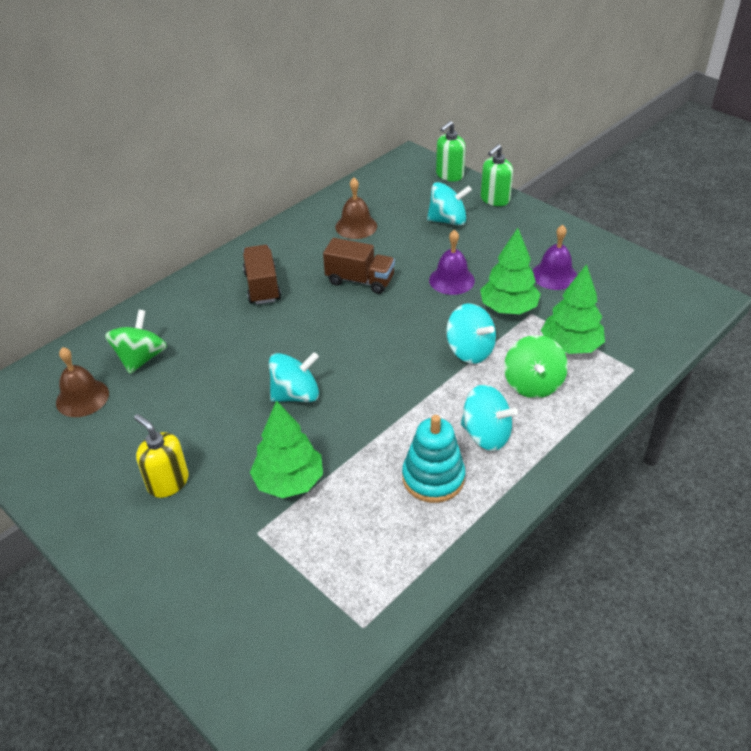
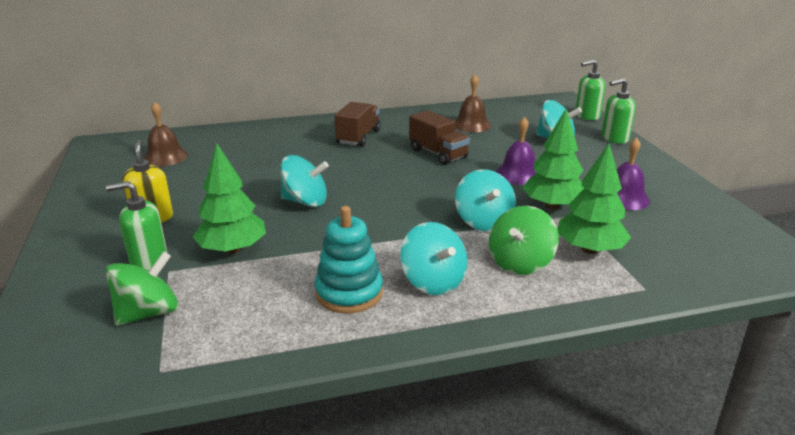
camera: 30 degrees right, 15 degrees down
(141, 358) = (228, 149): green spinning top -> green spinning top (148, 313)
(223, 531) = (148, 260): none -> green soap dispenser

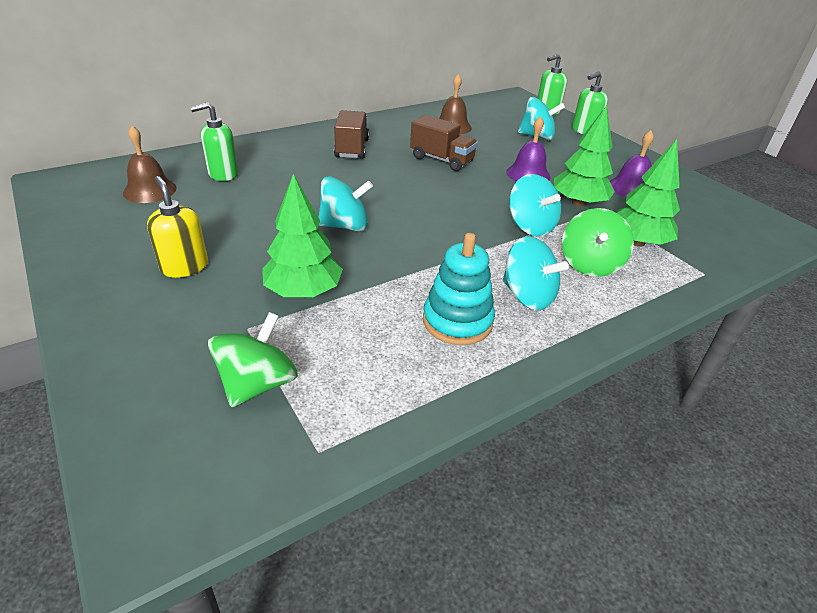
camera: 20 degrees left, 10 degrees up
(148, 260) = (214, 319): green soap dispenser -> green soap dispenser (223, 174)

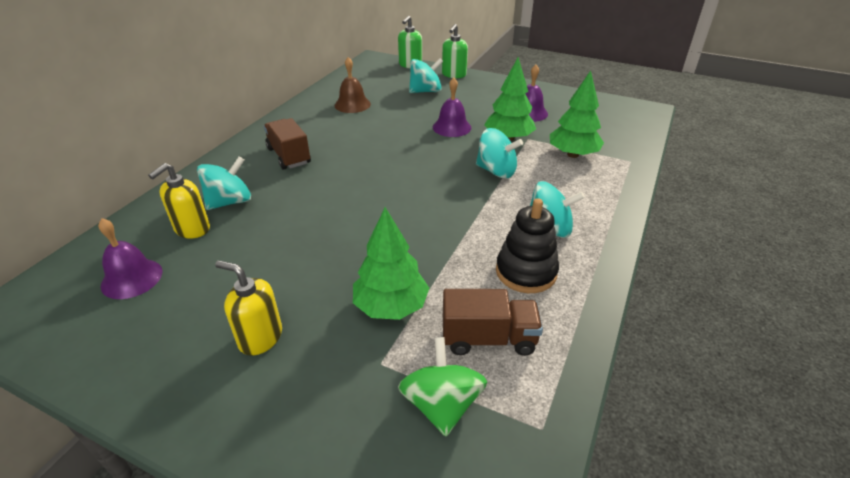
camera: 30 degrees left, 0 degrees up
(150, 190) = (132, 278): brown bell -> purple bell
(223, 174) = (192, 229): green soap dispenser -> yellow soap dispenser
(345, 226) = (361, 231): turquoise spinning top -> turquoise spinning top (230, 202)
(441, 160) = (375, 139): brown truck -> brown truck (488, 338)
(457, 321) = (526, 272): turquoise stacking toy -> black stacking toy
(590, 264) = (562, 184): green spinning top -> none

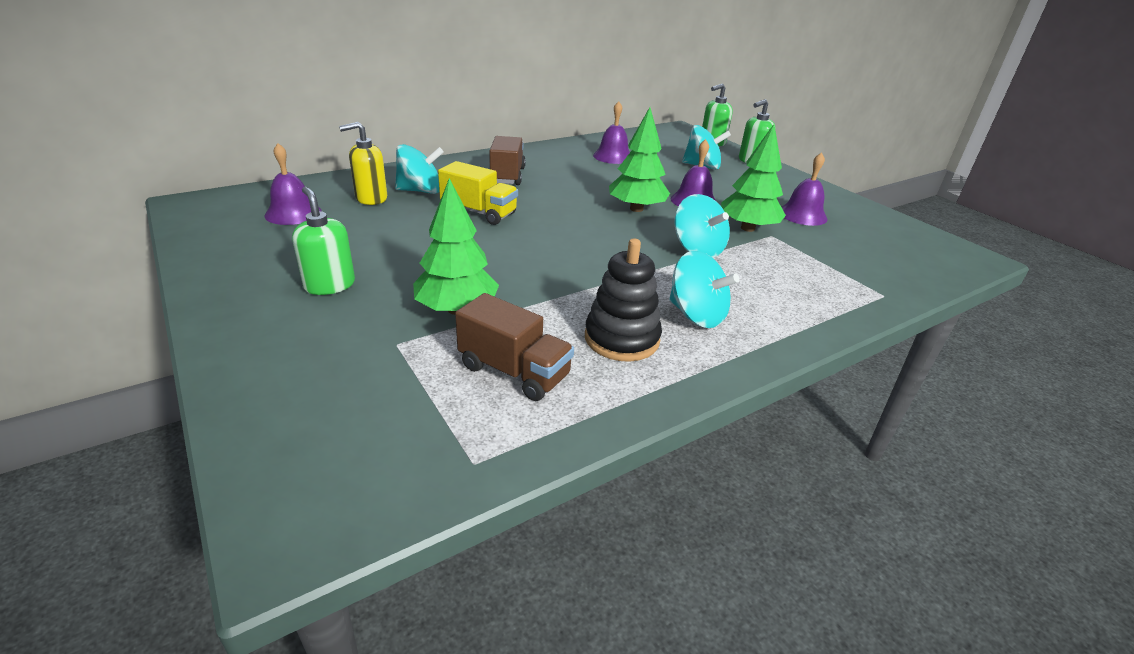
camera: 30 degrees right, 5 degrees down
(260, 337) = (329, 285): yellow soap dispenser -> green soap dispenser
(306, 204) = (479, 212): none -> yellow truck
(352, 104) = (613, 156): brown bell -> purple bell
(441, 404) = (407, 397): green spinning top -> none
(572, 154) = (811, 265): green tree -> green tree (636, 209)

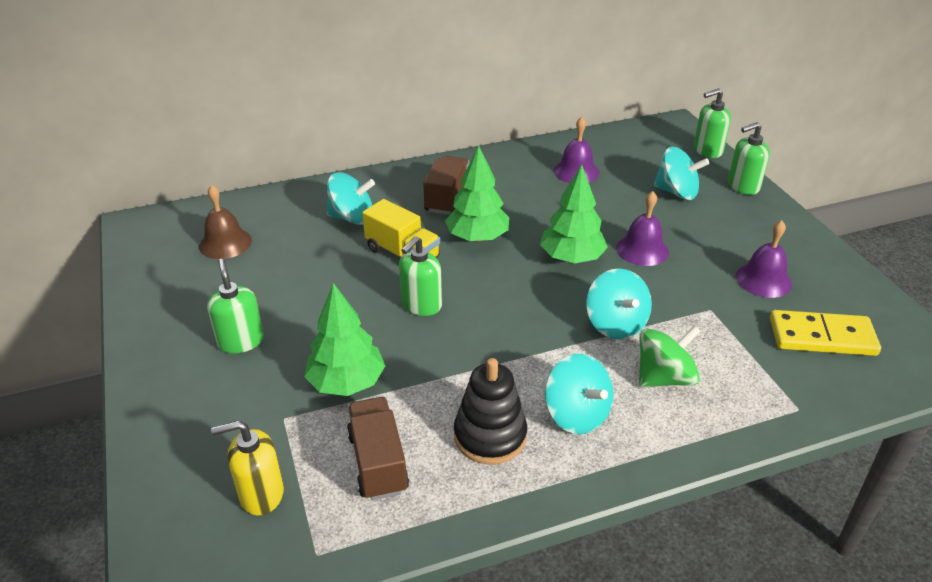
camera: 15 degrees right, 5 degrees up
(293, 213) = (225, 243): purple bell -> brown bell
(371, 198) = (301, 226): yellow soap dispenser -> yellow soap dispenser (261, 494)
(511, 247) = (421, 305): none -> green soap dispenser
(514, 371) = (377, 462): brown truck -> brown truck turned 150 degrees counterclockwise
(747, 228) = (687, 296): green tree -> green tree (477, 238)
(759, 283) = (664, 377): none -> green spinning top
(870, 247) = (822, 337): none -> yellow domino

